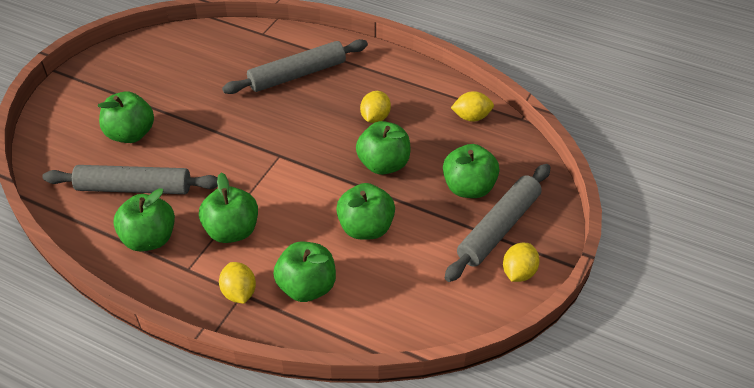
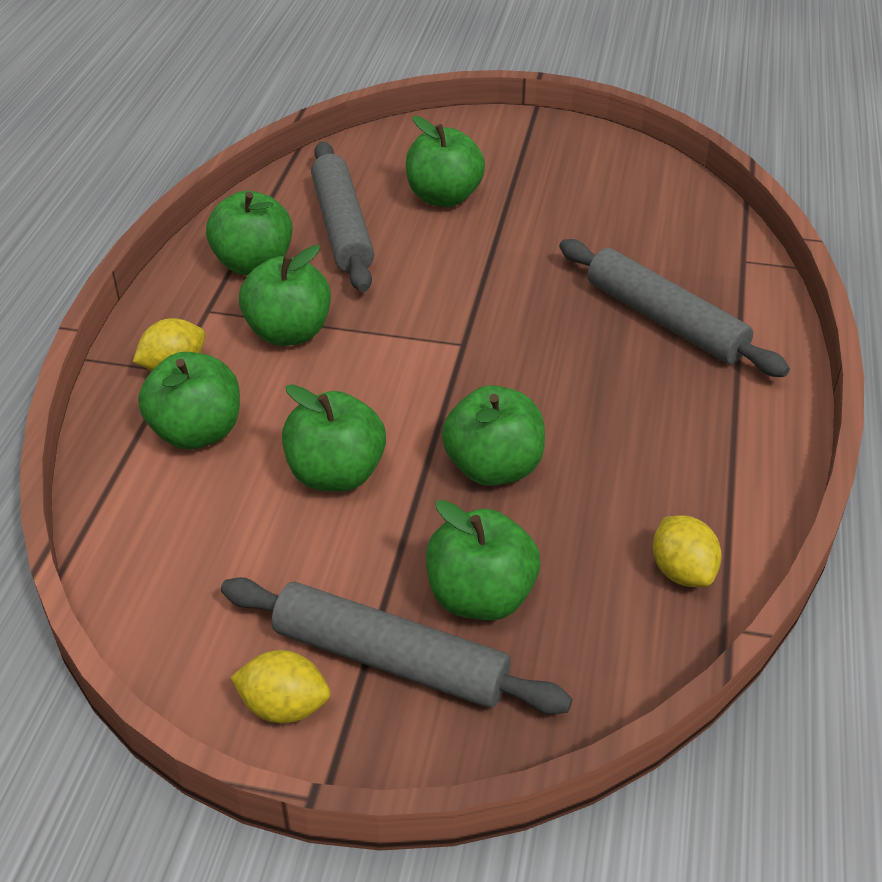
camera: 75 degrees right, 5 degrees down
(375, 118) = (607, 435): yellow lemon -> none

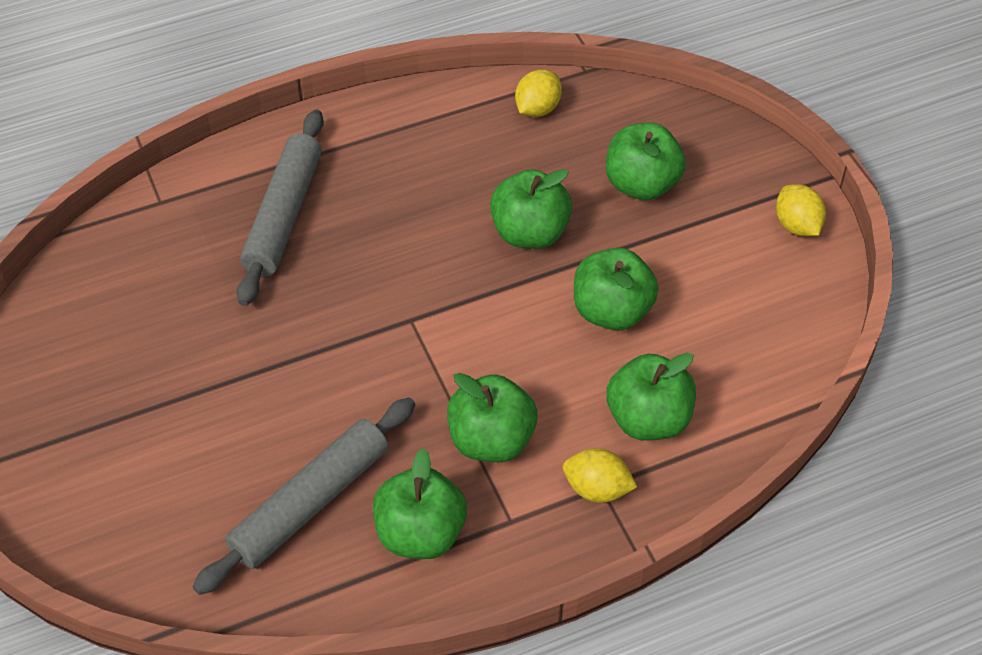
camera: 125 degrees left, 10 degrees up
(390, 660) = (722, 199): grey rolling pin -> none
(444, 197) = (200, 452): green apple -> none

